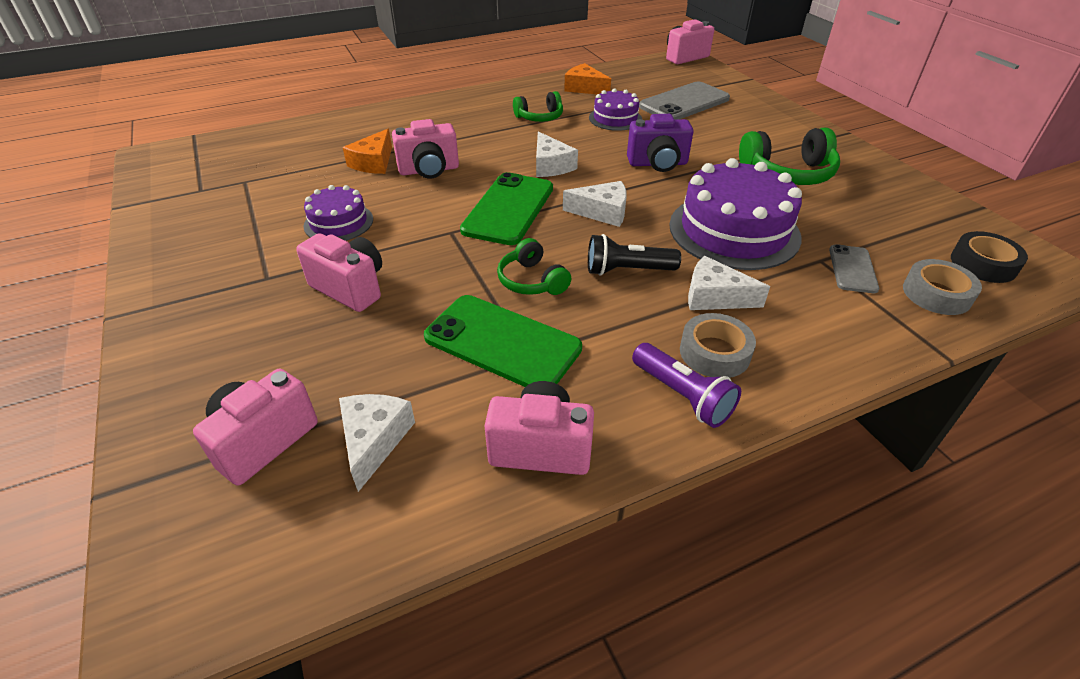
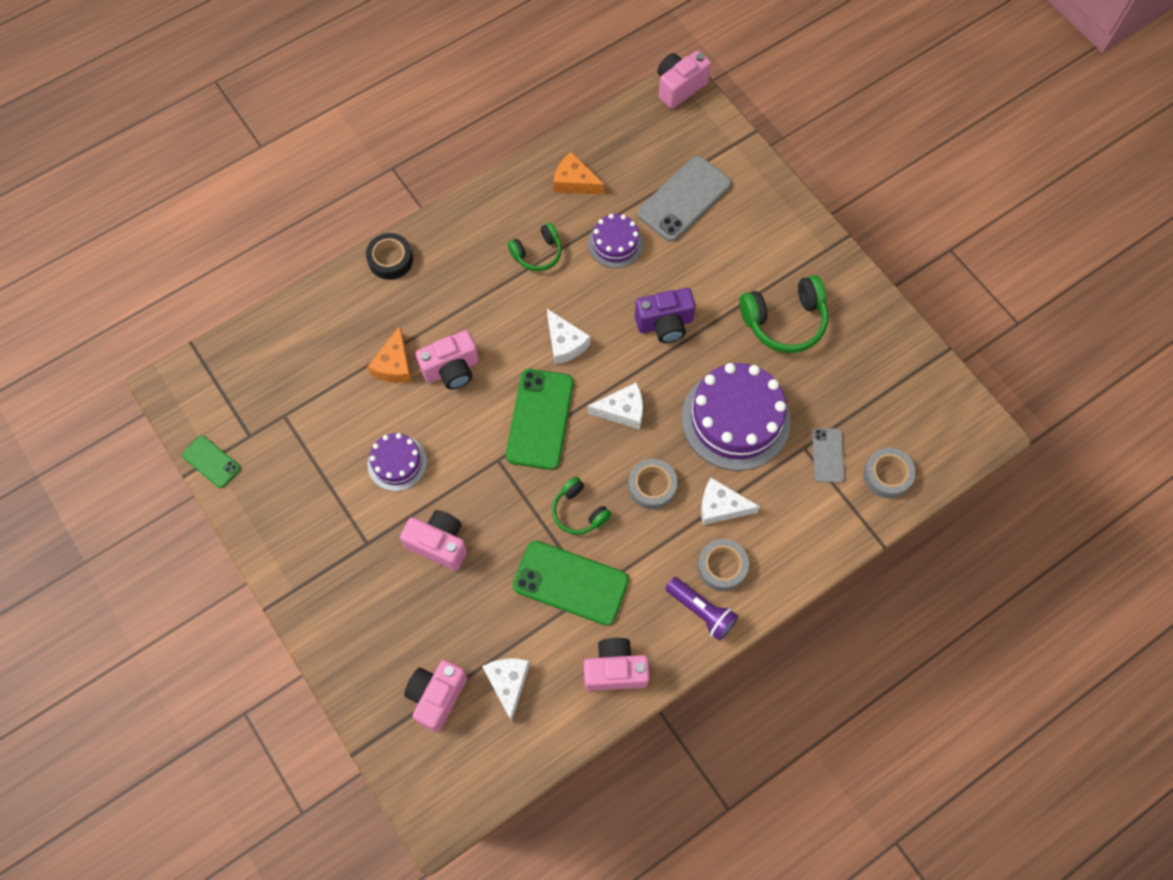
camera: 10 degrees left, 25 degrees up
(147, 202) = (211, 462): none -> green phone
(627, 270) = (652, 486): black flashlight -> grey tape
(983, 264) = (930, 431): black tape -> black tape (390, 259)

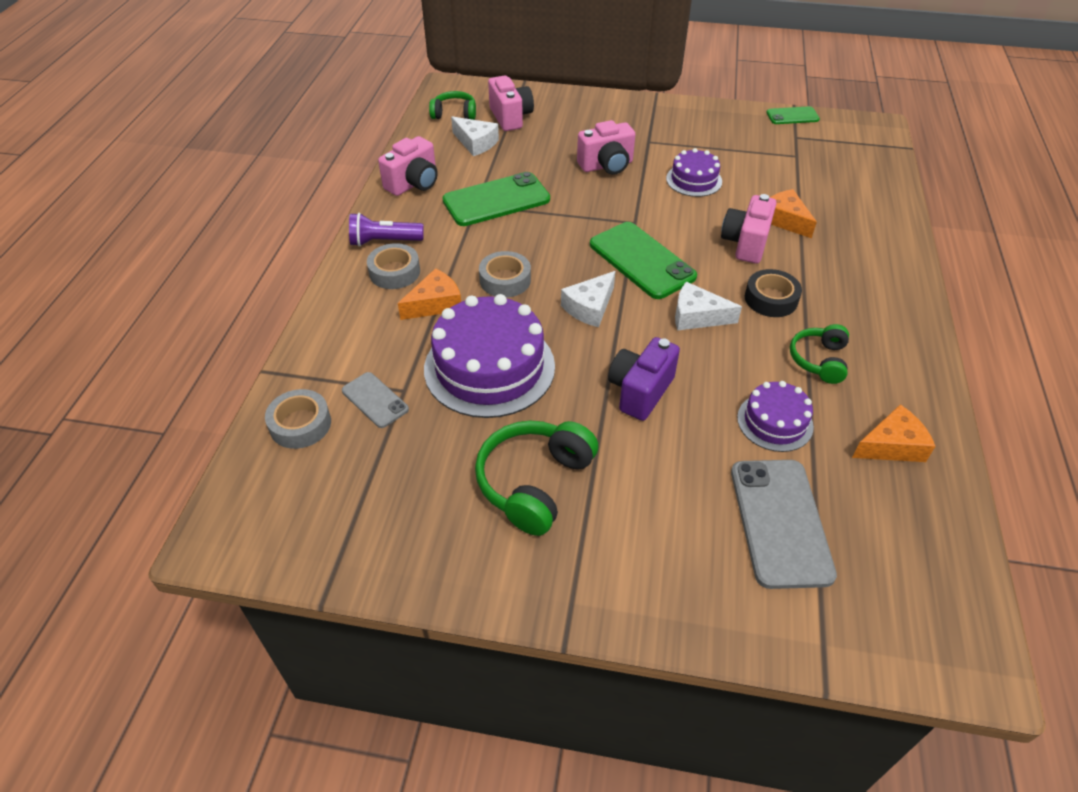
camera: 135 degrees right, 20 degrees down
(390, 259) = (902, 271): black tape -> black tape (771, 299)
(579, 511) = (540, 234): green headphones -> green headphones (454, 114)
(679, 87) = (979, 663): pink camera -> none
(721, 506) = (435, 304): white cheese -> orange cheese

